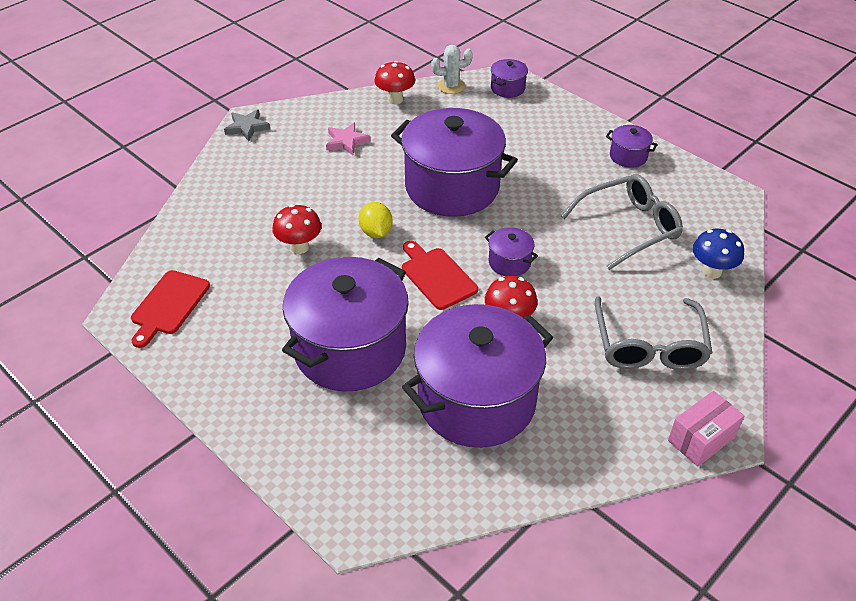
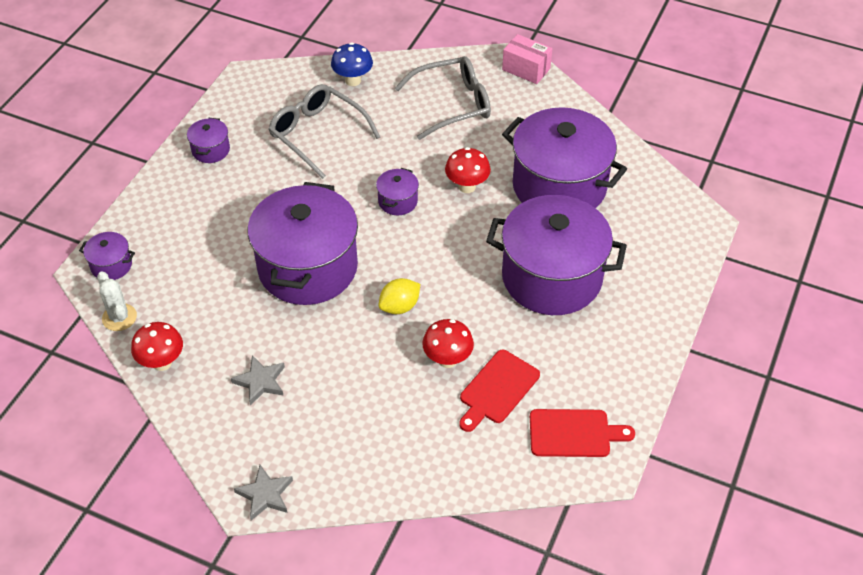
camera: 110 degrees left, 5 degrees up
(346, 141) = (260, 382): pink star -> grey star
(436, 276) = (438, 245): red cutting board -> red cutting board (497, 389)

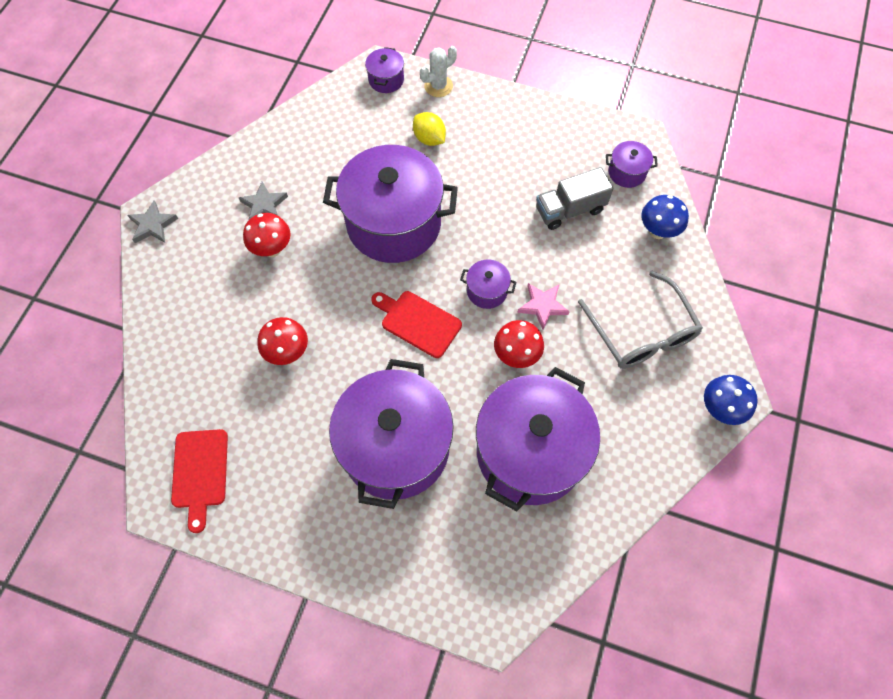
camera: 85 degrees right, 15 degrees up
(119, 317) = (330, 96): white cactus -> white cactus (438, 86)
(162, 362) = (284, 133): red mushroom -> red mushroom (272, 249)
(211, 150) = (533, 125): purple pot -> purple pot (627, 172)
(318, 135) = (570, 210): grey glasses -> grey truck
(399, 306) = (350, 305): yellow lemon -> yellow lemon (429, 139)
(419, 164) = (542, 306): none -> pink star
(497, 389) = (253, 399): red cutting board -> red cutting board (418, 322)
(526, 69) = (720, 409): pink box -> blue mushroom

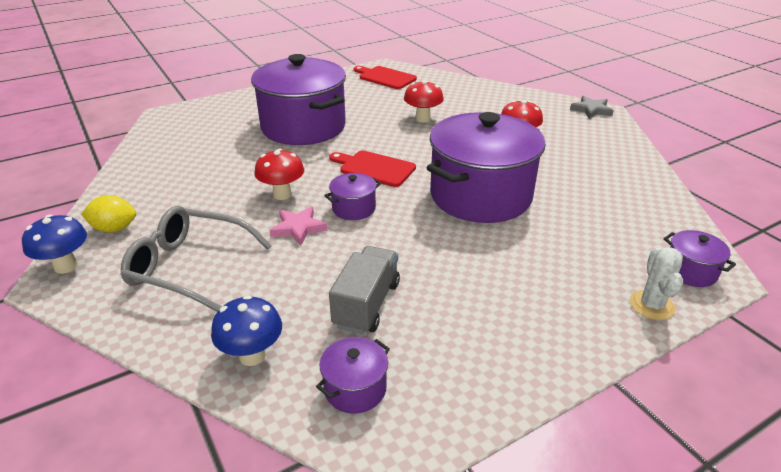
camera: 130 degrees right, 30 degrees down
(264, 205) = (567, 150): grey star -> none
(418, 322) = (374, 168): red cutting board -> red cutting board turned 135 degrees counterclockwise
(429, 139) = (567, 259): yellow lemon -> yellow lemon (114, 228)
(530, 452) = (214, 166): purple pot -> none

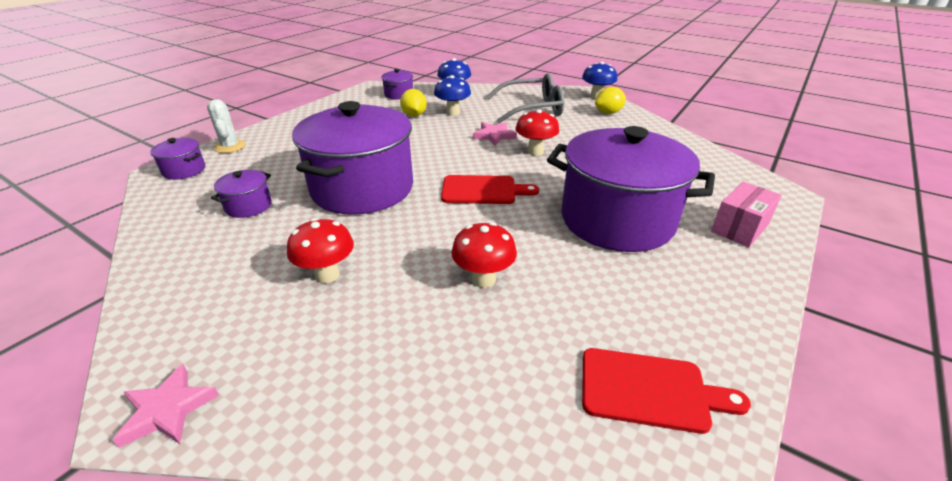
camera: 155 degrees right, 0 degrees up
(238, 107) = (739, 228): none -> pink box
(306, 292) = (453, 113): none -> blue mushroom
(354, 208) = (468, 155): purple pot -> purple pot (248, 206)
(366, 304) = (414, 115): grey truck -> yellow lemon
(591, 110) = (167, 410): grey star -> pink star

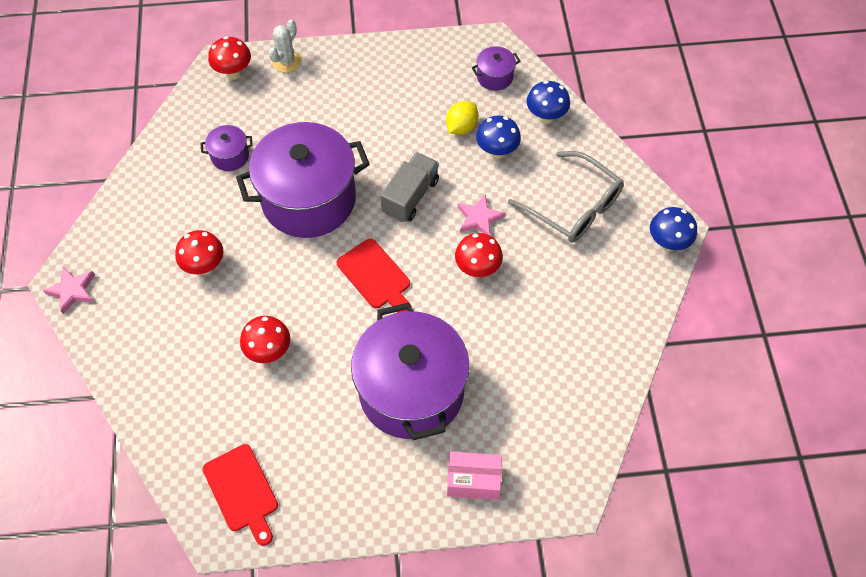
camera: 50 degrees right, 25 degrees up
(184, 170) = (234, 73): purple pot -> red mushroom
(435, 150) = (410, 196): none -> grey truck
(608, 113) = (631, 277): yellow lemon -> none

